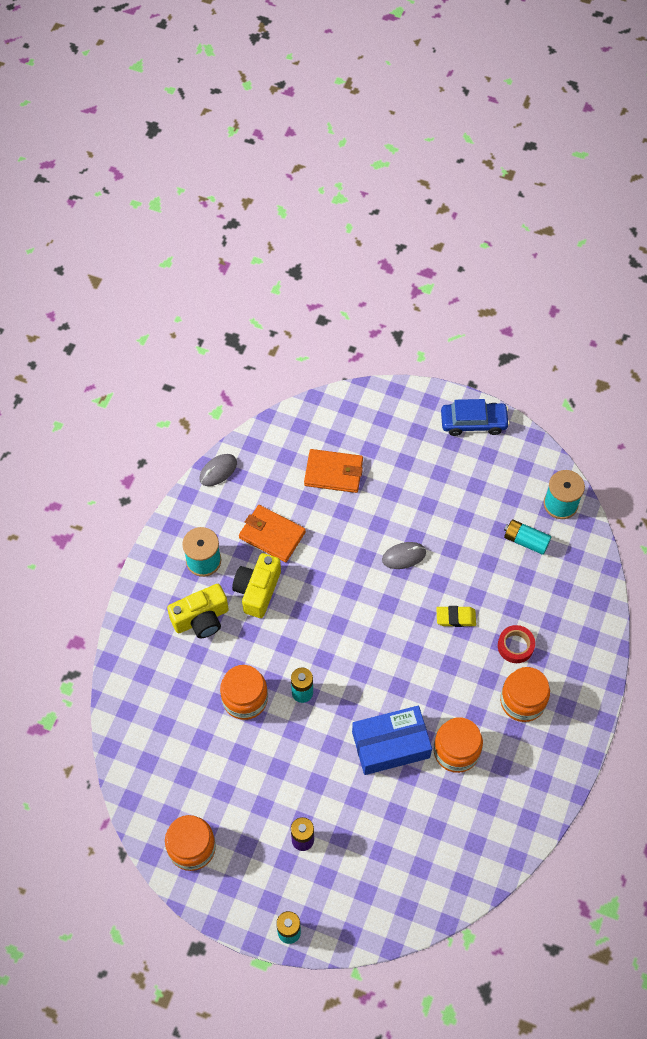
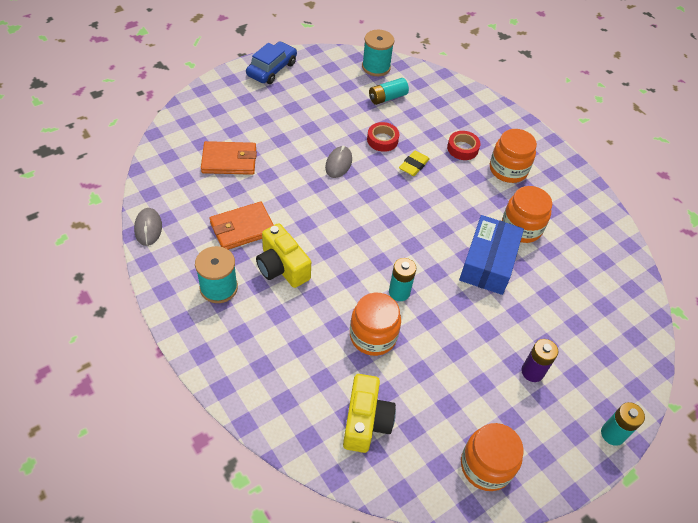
camera: 60 degrees left, 10 degrees down
(201, 619) = (271, 322): yellow camera -> yellow camera (365, 421)
(333, 472) = (229, 160): orange wallet -> orange wallet turned 45 degrees clockwise
(465, 572) = (382, 140): none -> red tape

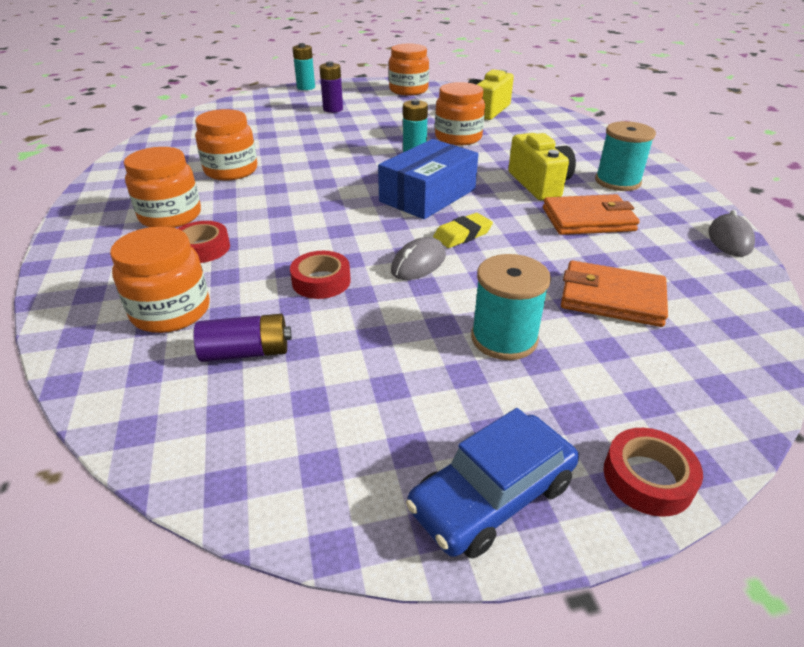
camera: 155 degrees left, 15 degrees down
(220, 83) = (647, 478): none -> red tape
(376, 67) = (203, 437): turquoise spool -> turquoise spool (504, 338)
(387, 97) = (246, 352): turquoise battery -> purple battery
(413, 165) = (301, 242): yellow eraser -> yellow eraser (462, 235)
(437, 109) = (171, 311): none -> orange jar
(488, 263) = (301, 156): blue box -> blue box (427, 195)

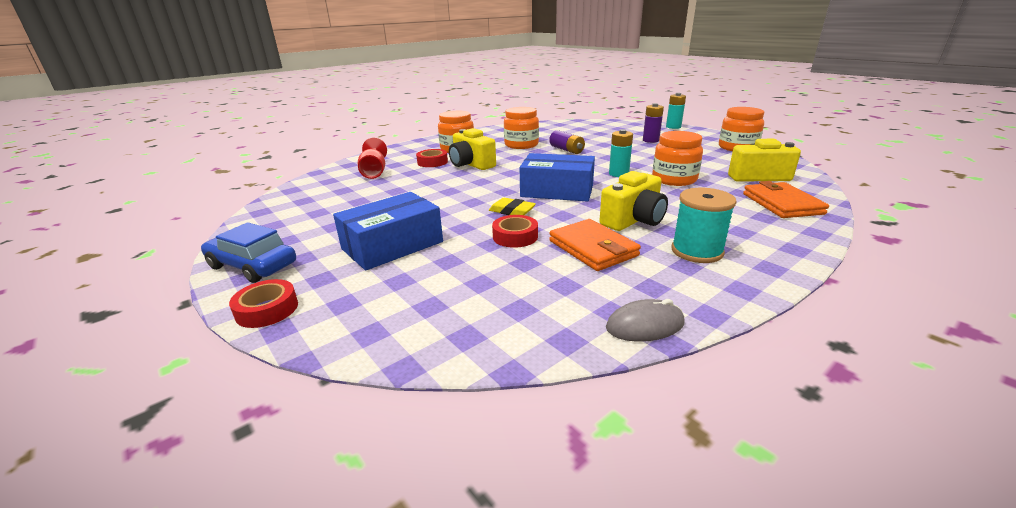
camera: 65 degrees right, 10 degrees down
(171, 311) = (374, 172): orange jar -> red goblet
(246, 352) = (349, 192): purple battery -> purple battery (566, 150)
(261, 221) = (471, 164): none -> yellow camera
(321, 281) = (421, 190): red tape -> red tape (515, 236)
(418, 263) = (461, 207): grey mouse -> none
(504, 338) = (392, 245): turquoise spool -> blue box
(611, 298) = (468, 274): orange wallet -> orange wallet (781, 204)

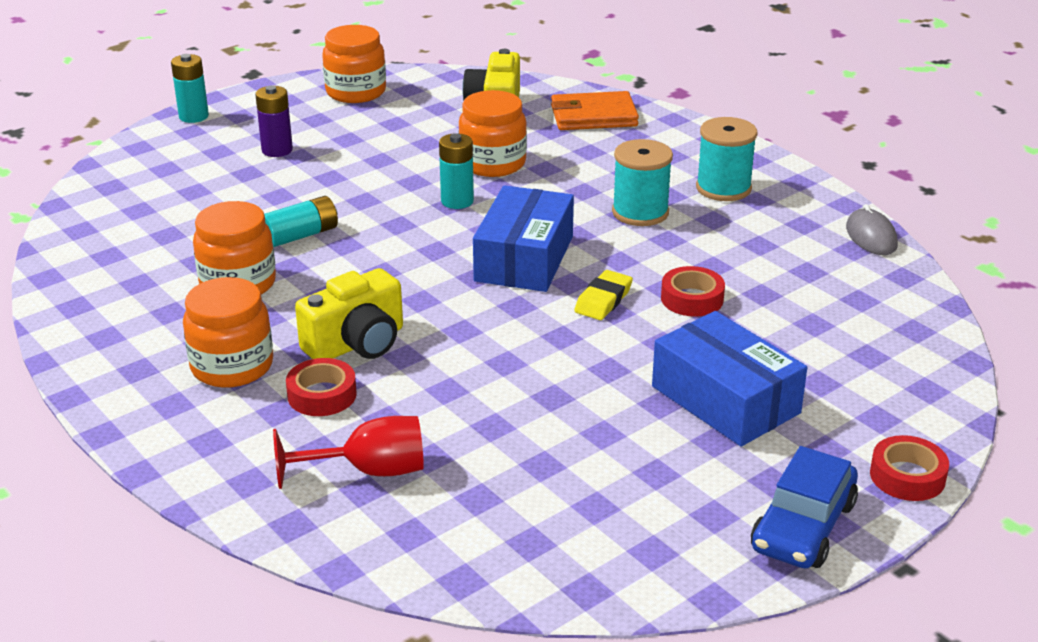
camera: 90 degrees left, 5 degrees up
(566, 150) = (300, 235): purple battery -> turquoise battery
(593, 248) = (722, 247): orange wallet -> none
(633, 220) = (640, 212): yellow camera -> turquoise spool

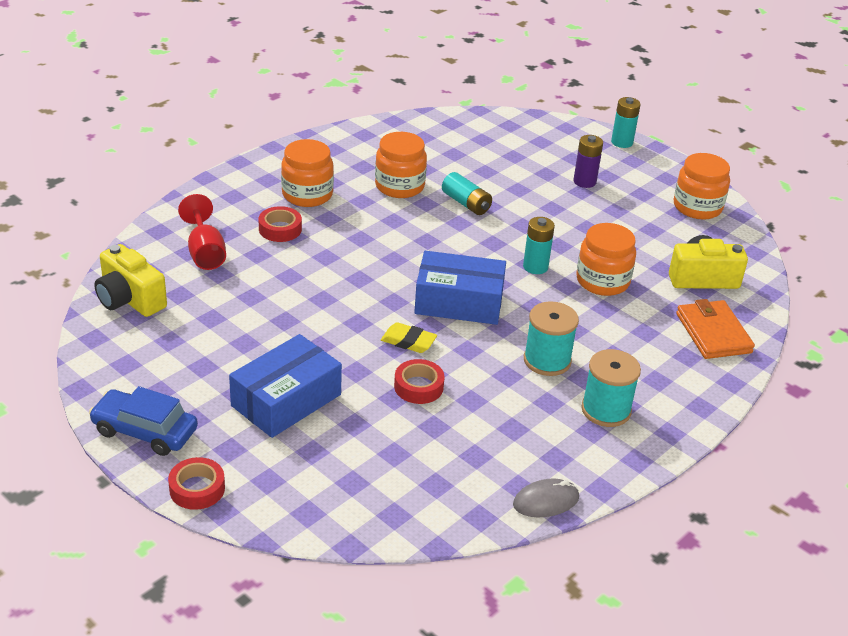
camera: 80 degrees right, 5 degrees up
(357, 343) = (337, 237): yellow camera -> yellow camera (129, 299)

